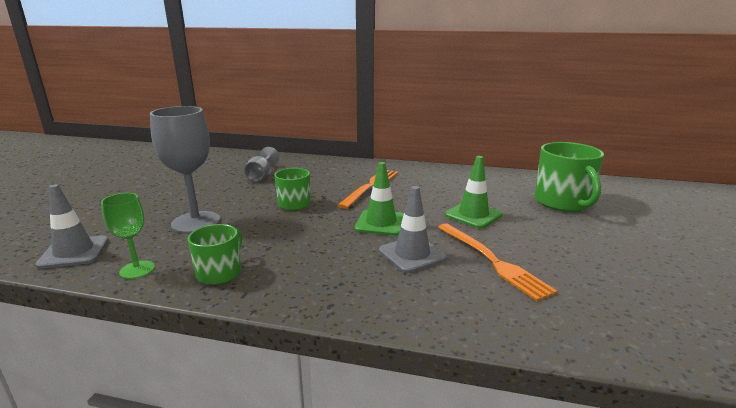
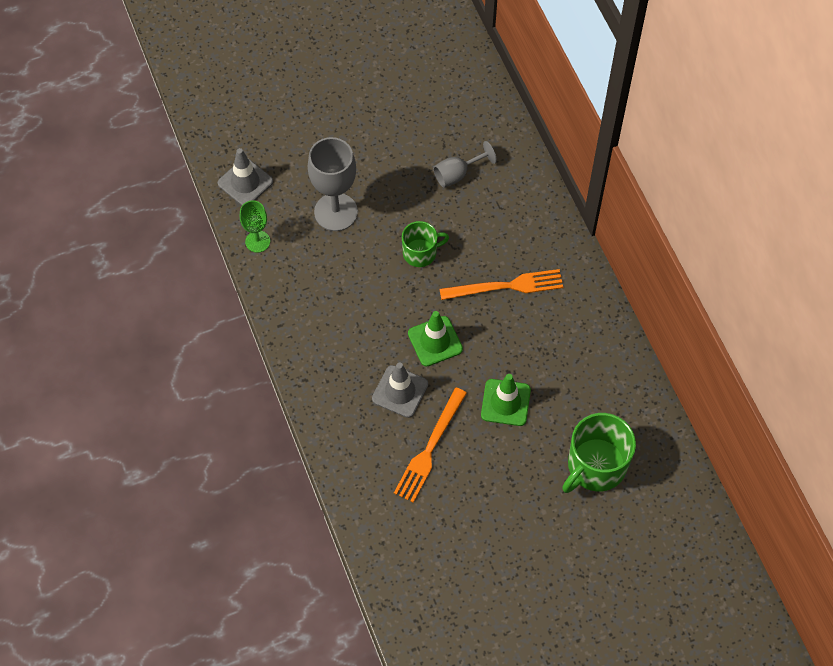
camera: 55 degrees right, 40 degrees up
(220, 272) = (290, 291): green mug -> none

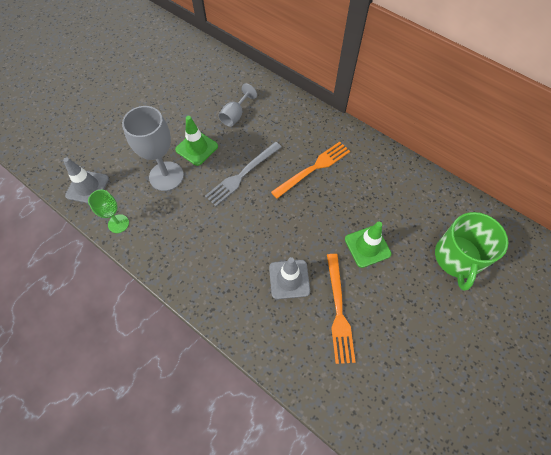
camera: 30 degrees left, 0 degrees up
(420, 253) = (242, 175): green mug -> grey fork
(435, 341) = (290, 229): green traffic cone -> green traffic cone (196, 148)

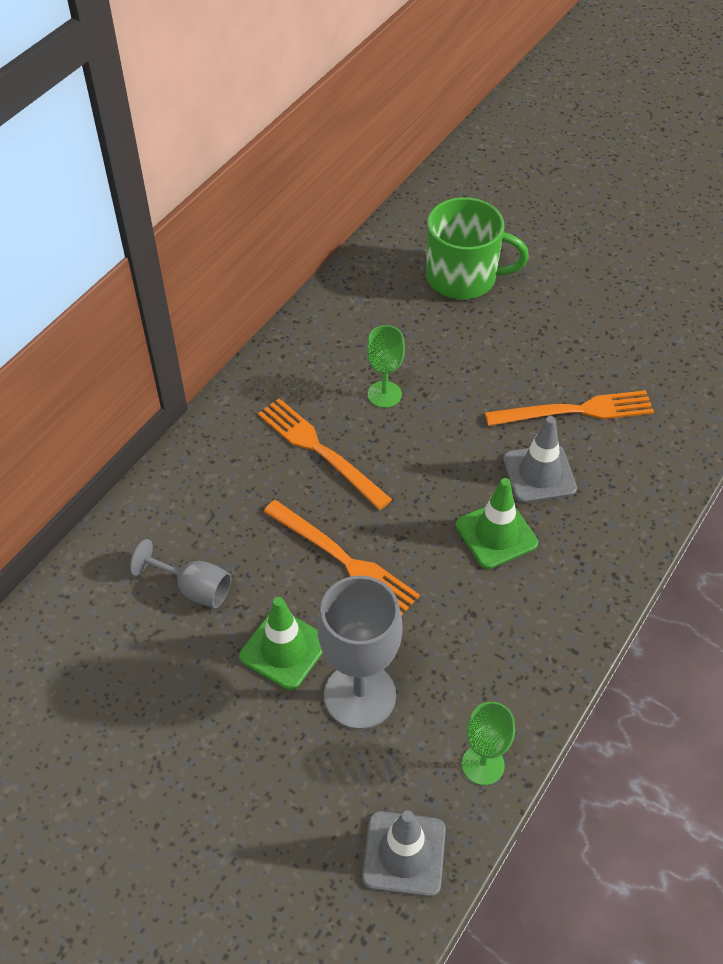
camera: 95 degrees left, 10 degrees down
(242, 175) = (343, 560): grey fork -> orange fork
(353, 202) = (384, 394): none -> green goblet
(367, 246) = (463, 377): green traffic cone -> green traffic cone (496, 534)

